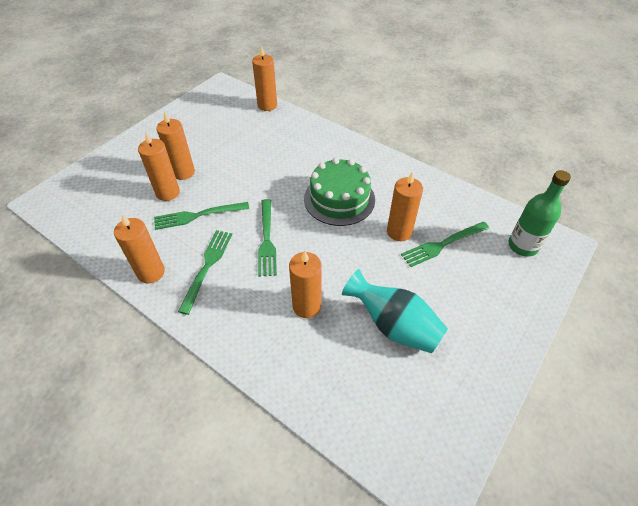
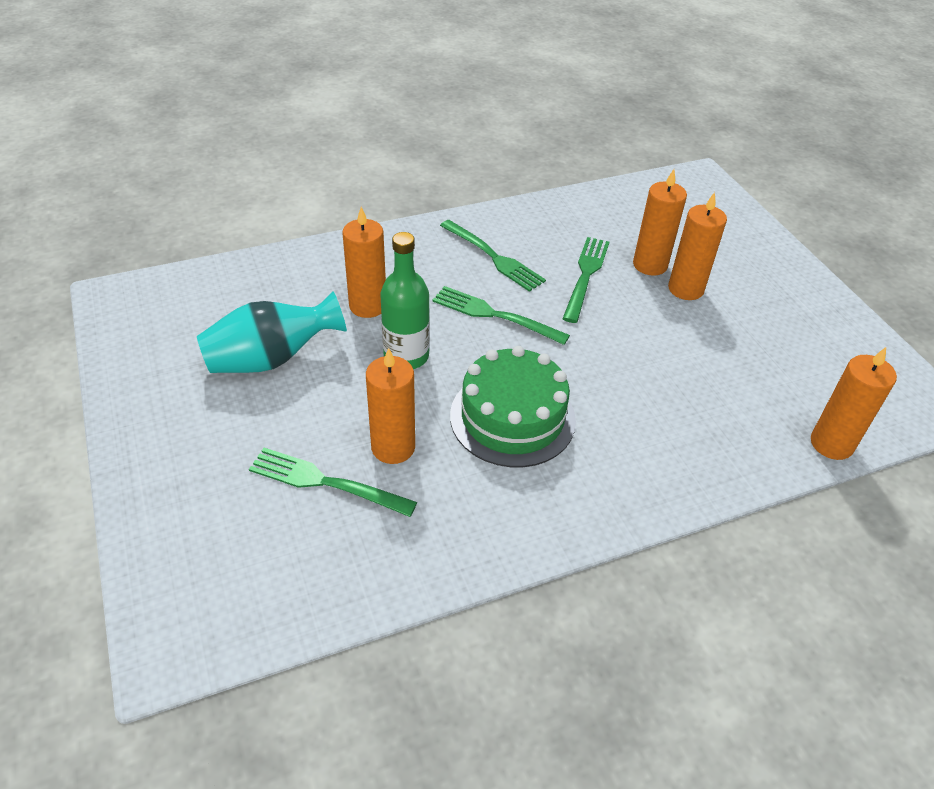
camera: 120 degrees right, 5 degrees down
(151, 272) = (520, 220): orange candle -> none
(443, 244) = (326, 482): green fork -> green fork turned 75 degrees counterclockwise
(522, 246) = (226, 584): green bottle -> green bottle (406, 356)

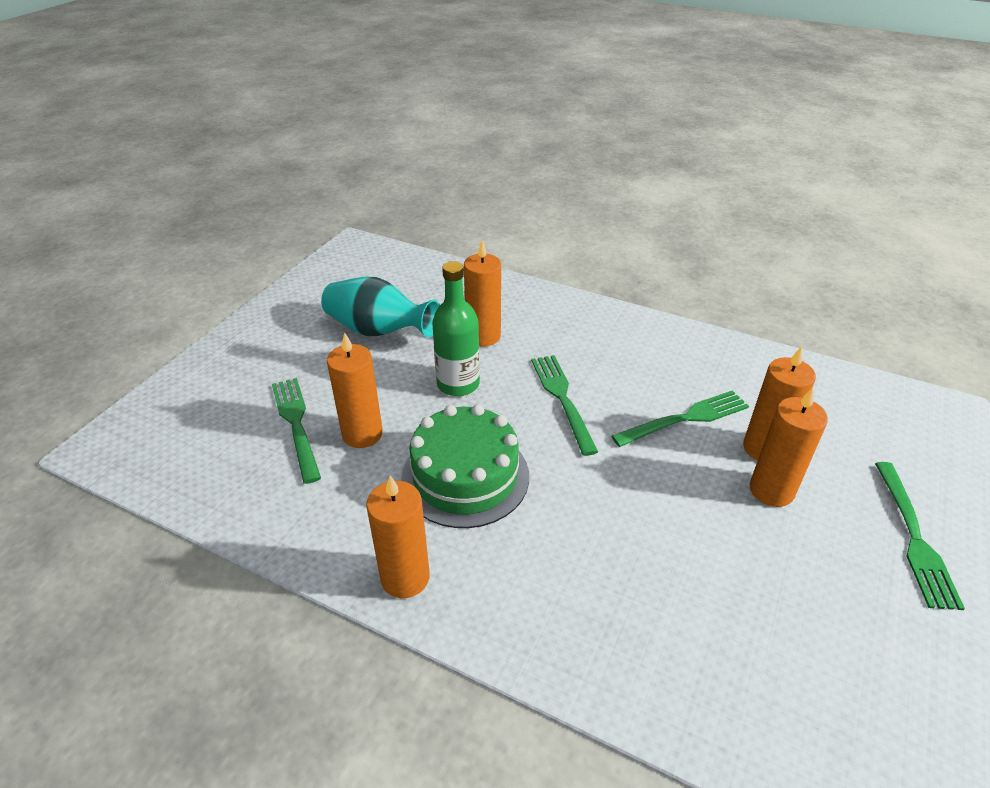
camera: 50 degrees right, 5 degrees down
(493, 257) = (625, 358): green fork -> green fork (914, 537)
(831, 444) = (722, 738): orange candle -> orange candle (405, 577)

